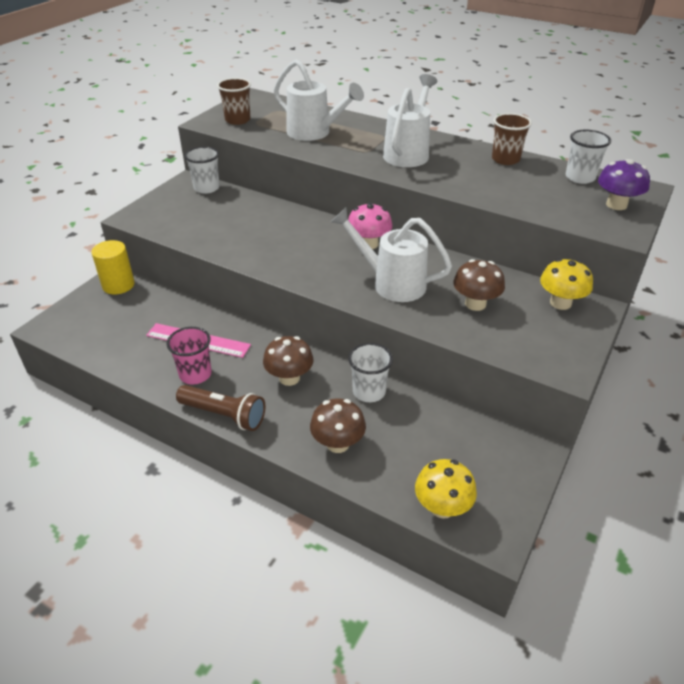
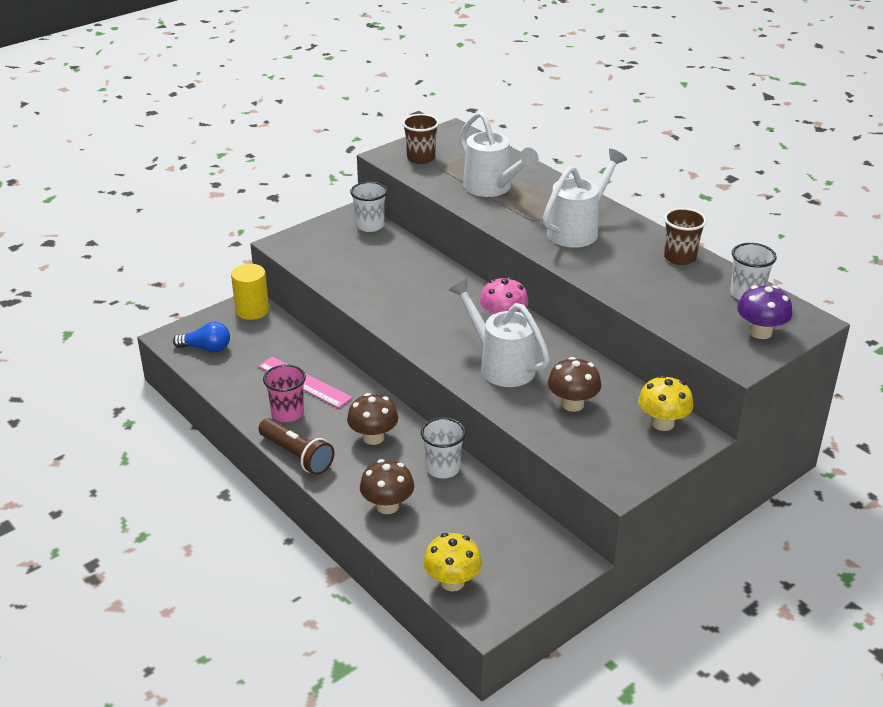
camera: 20 degrees right, 5 degrees down
(87, 330) = (206, 348): none -> blue light bulb

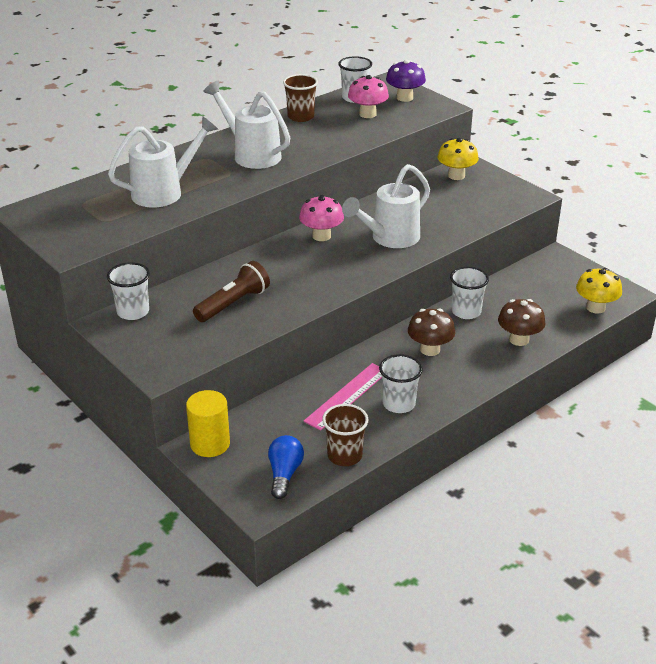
camera: 90 degrees left, 0 degrees up
(287, 413) = (399, 404): pink cup -> white cup
(297, 455) = (462, 394): brown flashlight -> brown flashlight (233, 304)
(421, 158) = (85, 231): brown cup -> brown cup (344, 456)
(572, 404) = (439, 209): brown mushroom -> none
(701, 303) = (367, 114): none -> pink mushroom

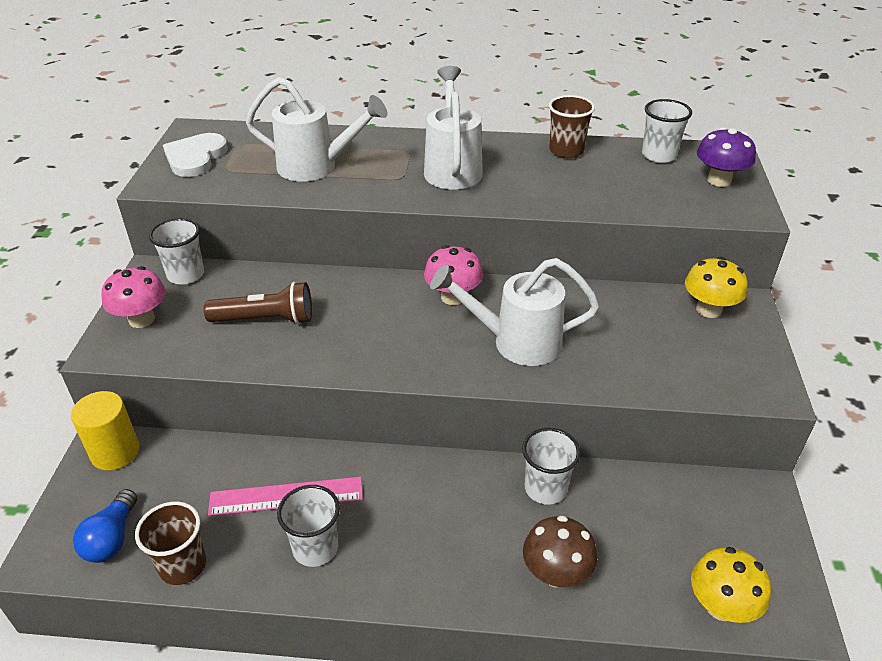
camera: 45 degrees right, 5 degrees up
(65, 225) = (195, 157): none -> white heart
(284, 474) = (112, 538): blue light bulb -> blue light bulb turned 135 degrees clockwise
(367, 114) = (643, 180): pink mushroom -> pink mushroom (141, 319)
(430, 349) = (440, 506): brown mushroom -> none

